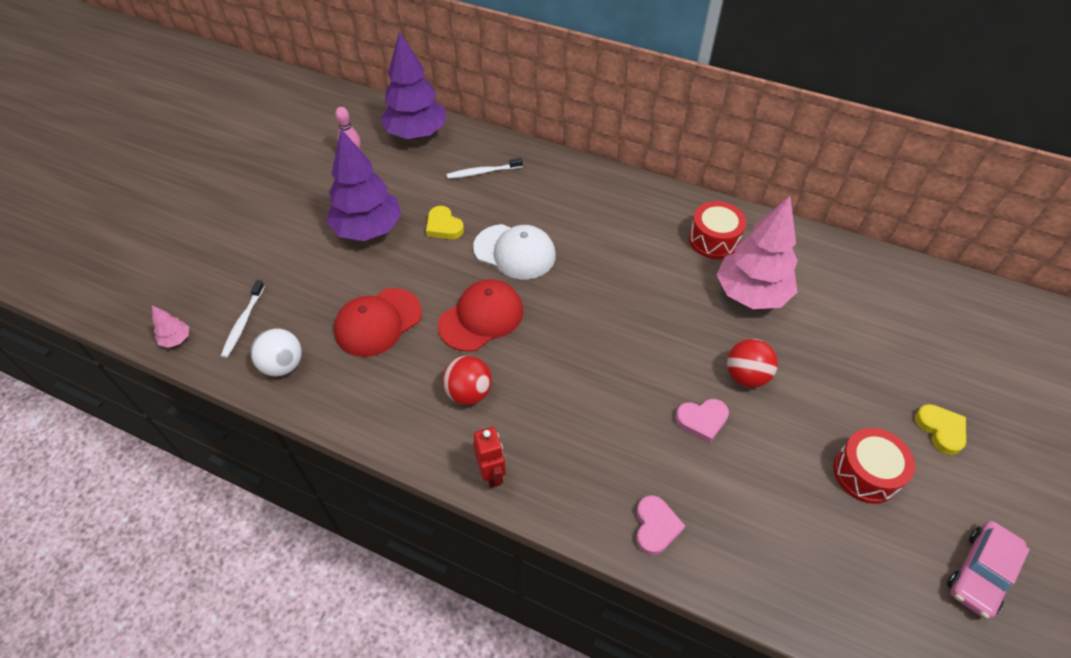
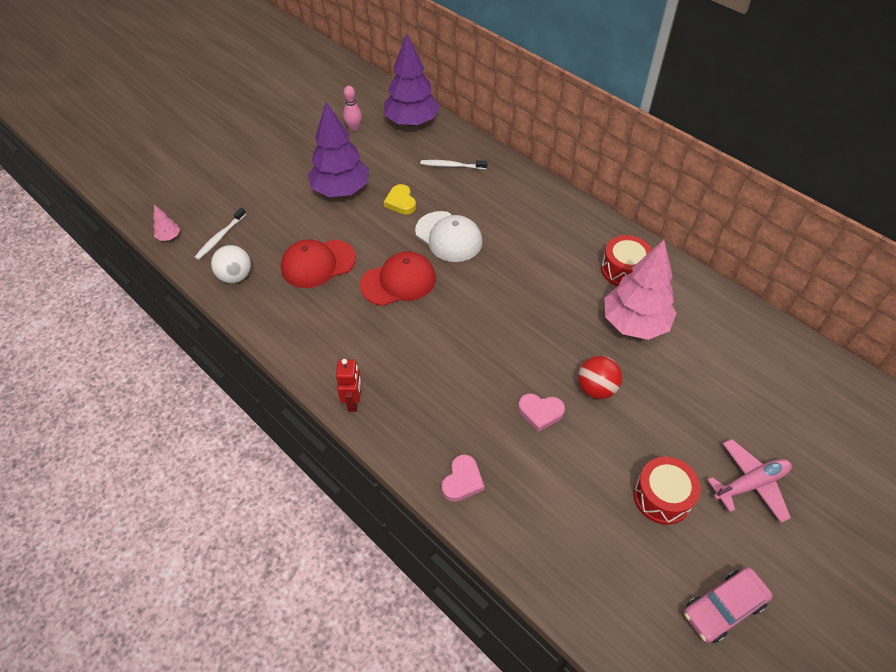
camera: 20 degrees right, 0 degrees up
(469, 392) = (363, 336): red ball -> none
(940, 430) = (750, 484): yellow heart -> pink plane

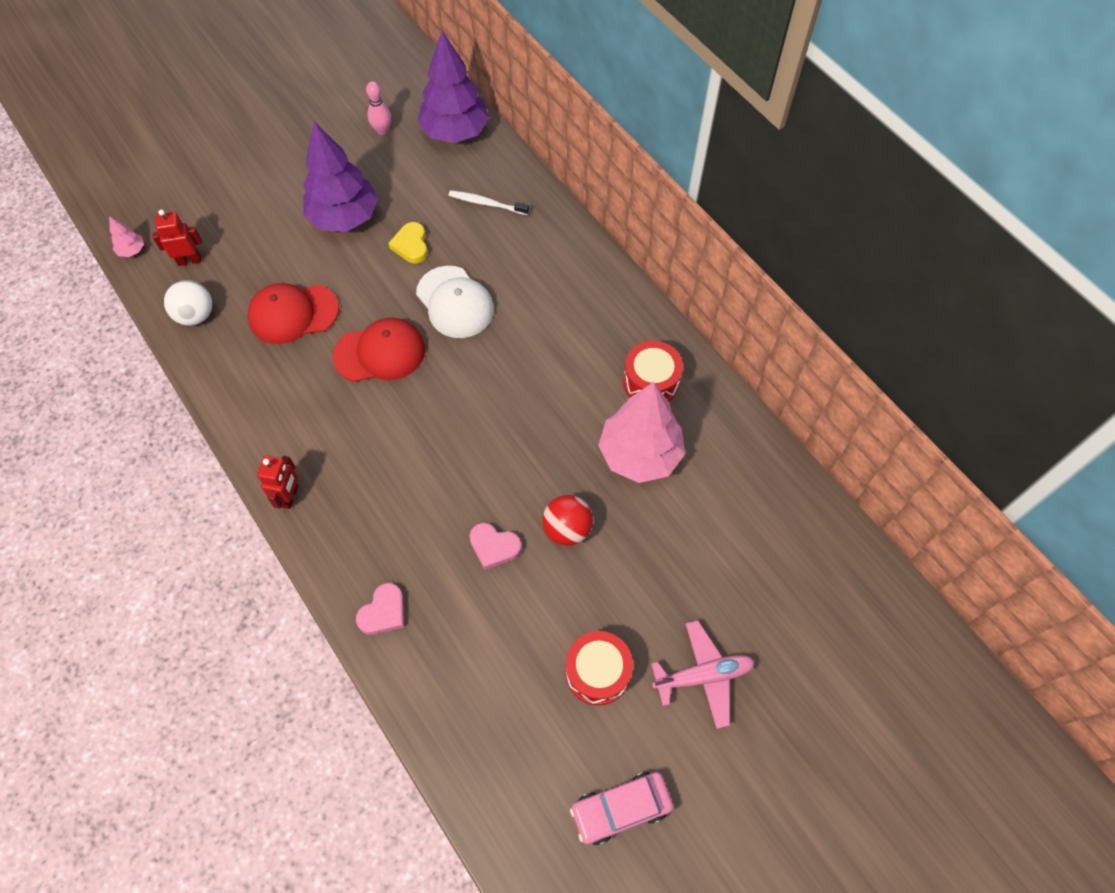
camera: 10 degrees right, 10 degrees up
(220, 237) = (189, 260): white toothbrush -> red robot

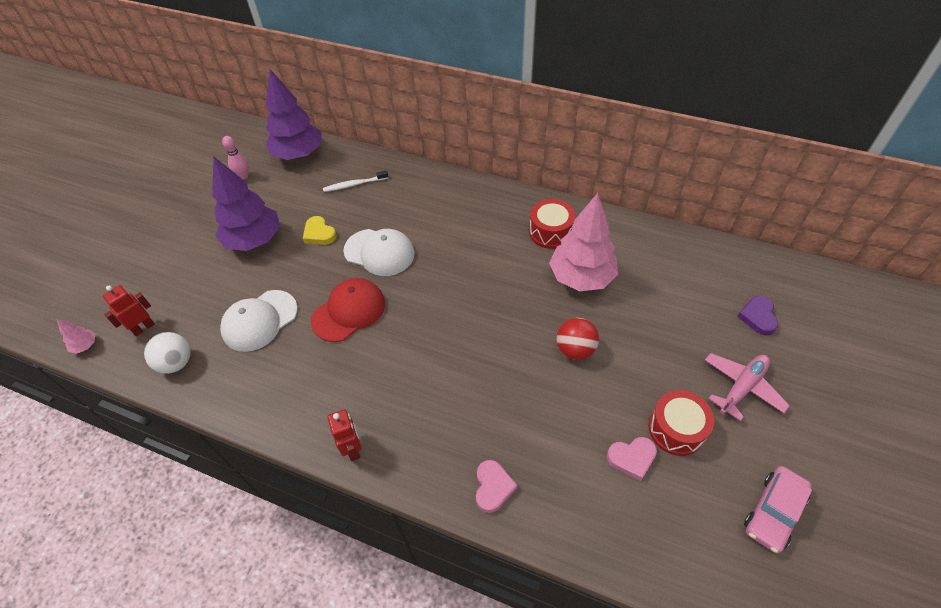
camera: 30 degrees left, 10 degrees down
(293, 313) = (259, 320): red cap -> white cap
(494, 547) = (536, 391): pink heart -> pink heart (632, 458)
(793, 616) = (758, 317): none -> purple heart

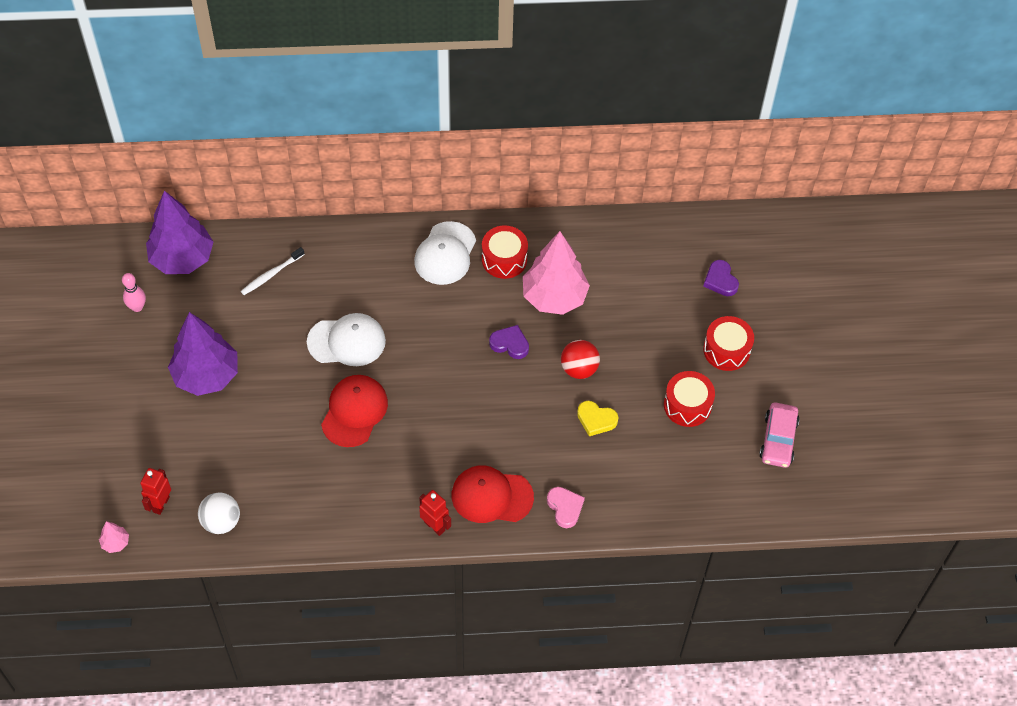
camera: 30 degrees left, 5 degrees up
(259, 320) = (273, 453): white cap -> white cap (445, 254)
(319, 233) = (271, 344): yellow heart -> yellow heart (596, 420)
(425, 441) = (491, 496): none -> red cap
(519, 303) = (510, 344): none -> purple heart
(632, 458) = (662, 442): pink heart -> none
(742, 387) = (726, 350): pink plane -> red drum

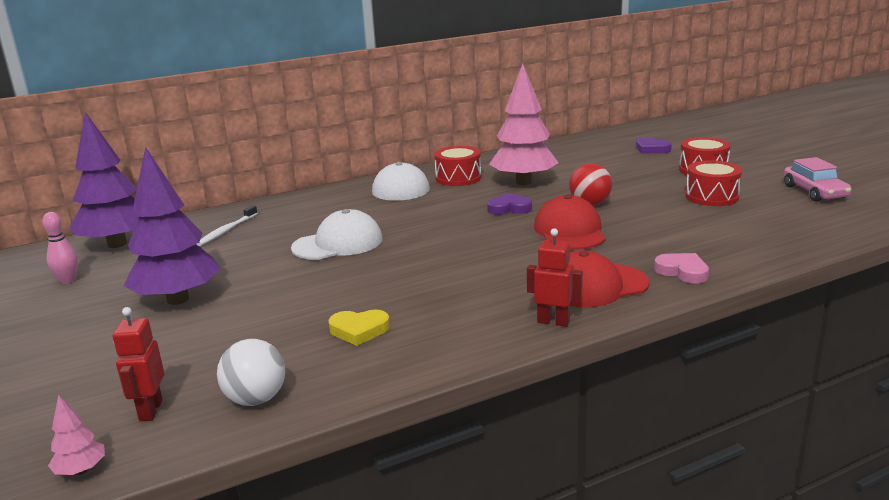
camera: 20 degrees left, 35 degrees down
(354, 411) = (381, 277): red cap -> red cap (569, 231)
(596, 420) = (641, 221): yellow heart -> yellow heart (359, 330)

